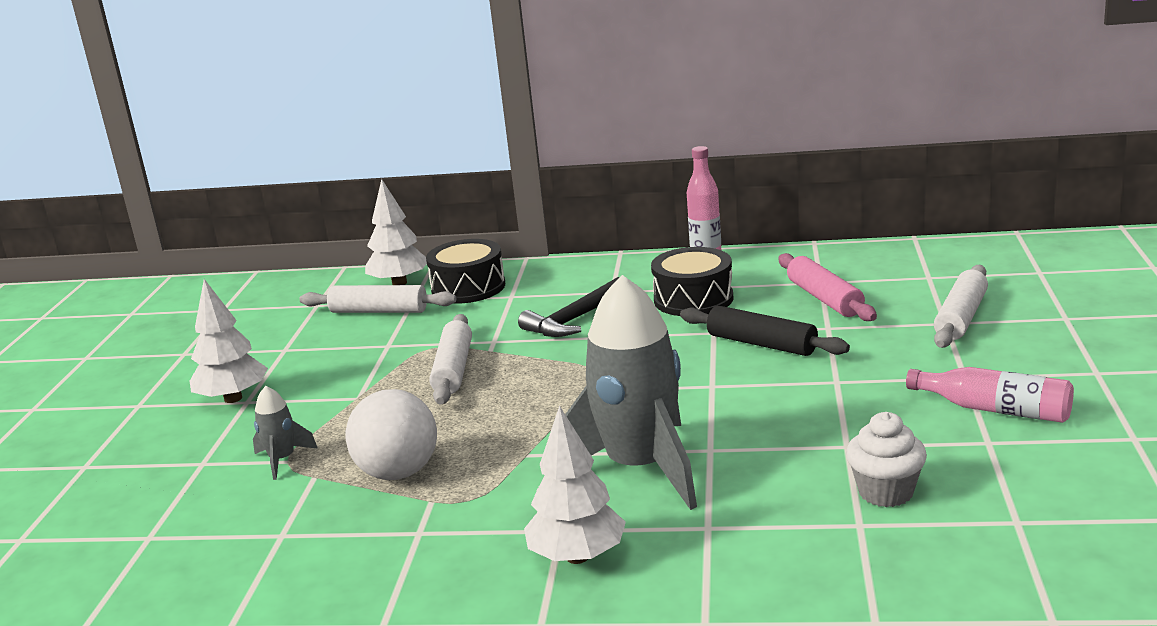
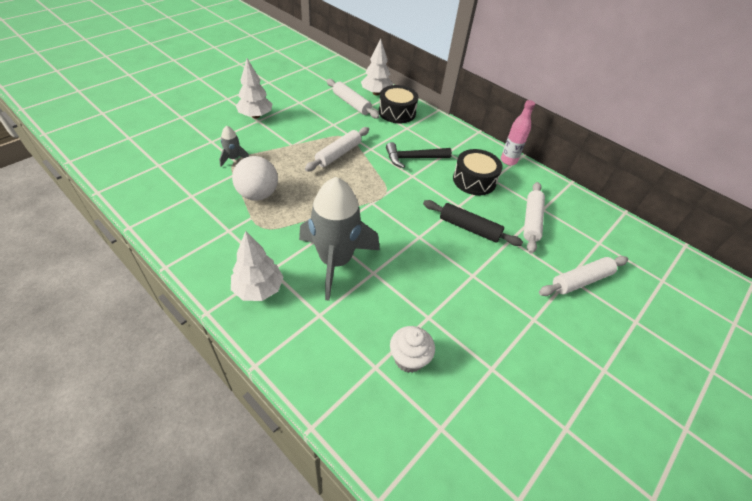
camera: 30 degrees right, 25 degrees up
(762, 344) = (469, 228): black rolling pin -> black rolling pin turned 45 degrees counterclockwise
(824, 298) = (531, 221): pink rolling pin -> white rolling pin
(995, 409) = (521, 351): pink bottle -> none

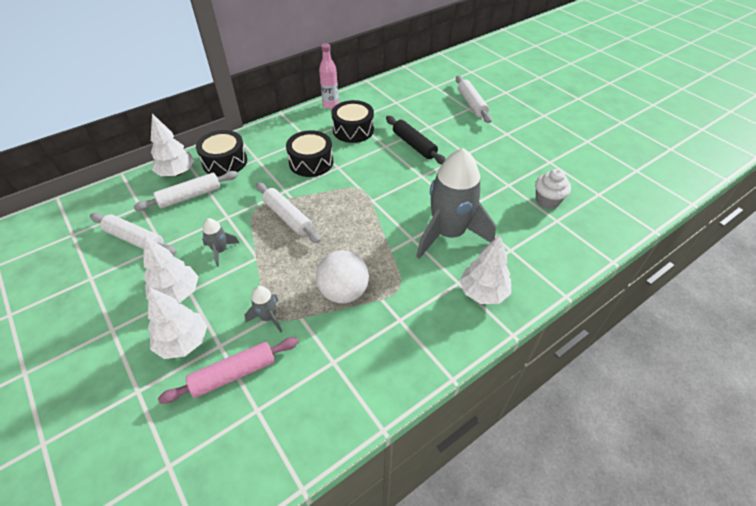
camera: 75 degrees left, 0 degrees up
(187, 151) = (234, 374): none -> pink rolling pin
(215, 126) = (183, 342): none -> white tree
(297, 127) = (220, 251): none -> grey rocket
(413, 158) = (311, 162): black hammer -> black drum
(469, 228) = (414, 145): black rolling pin -> black rolling pin turned 75 degrees counterclockwise
(531, 221) = (409, 111): white rolling pin -> white rolling pin (135, 239)

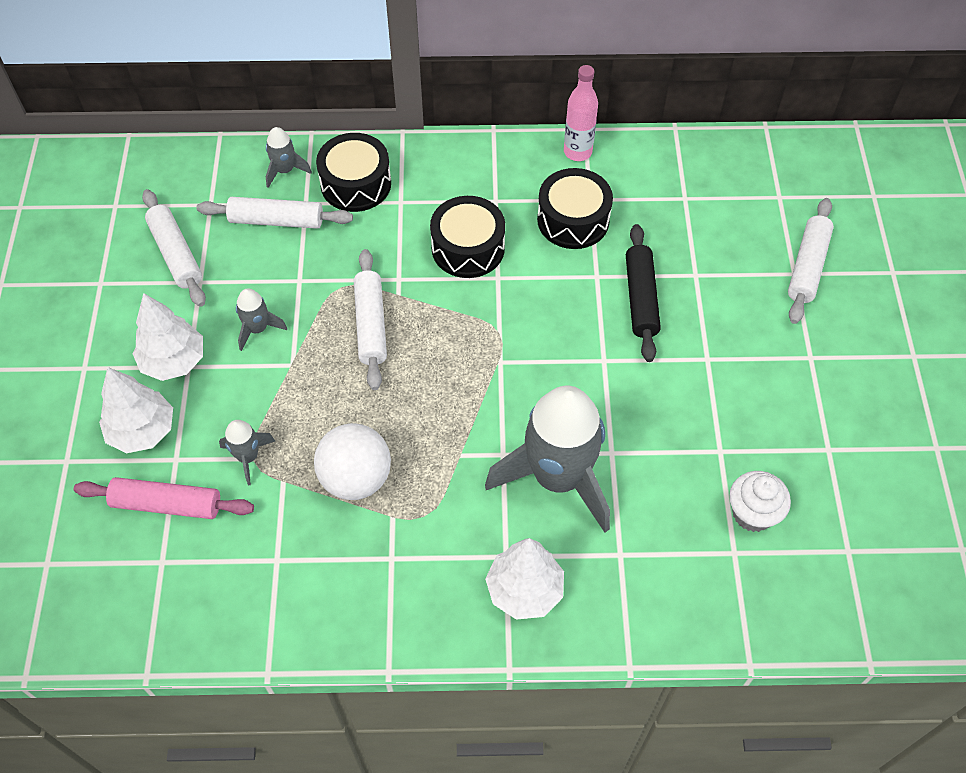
camera: 35 degrees right, 10 degrees up
(177, 173) = (285, 170): white tree -> grey rocket

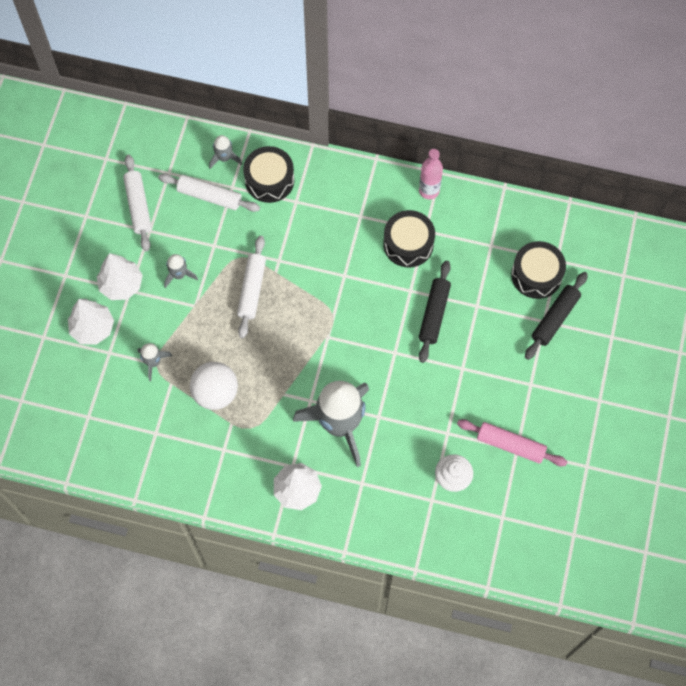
camera: 15 degrees right, 10 degrees up
(167, 504) = (98, 381): pink rolling pin -> pink rolling pin (510, 445)
(468, 248) = (331, 248): black drum -> black drum (536, 275)
(807, 266) = (555, 318): white rolling pin -> black rolling pin

